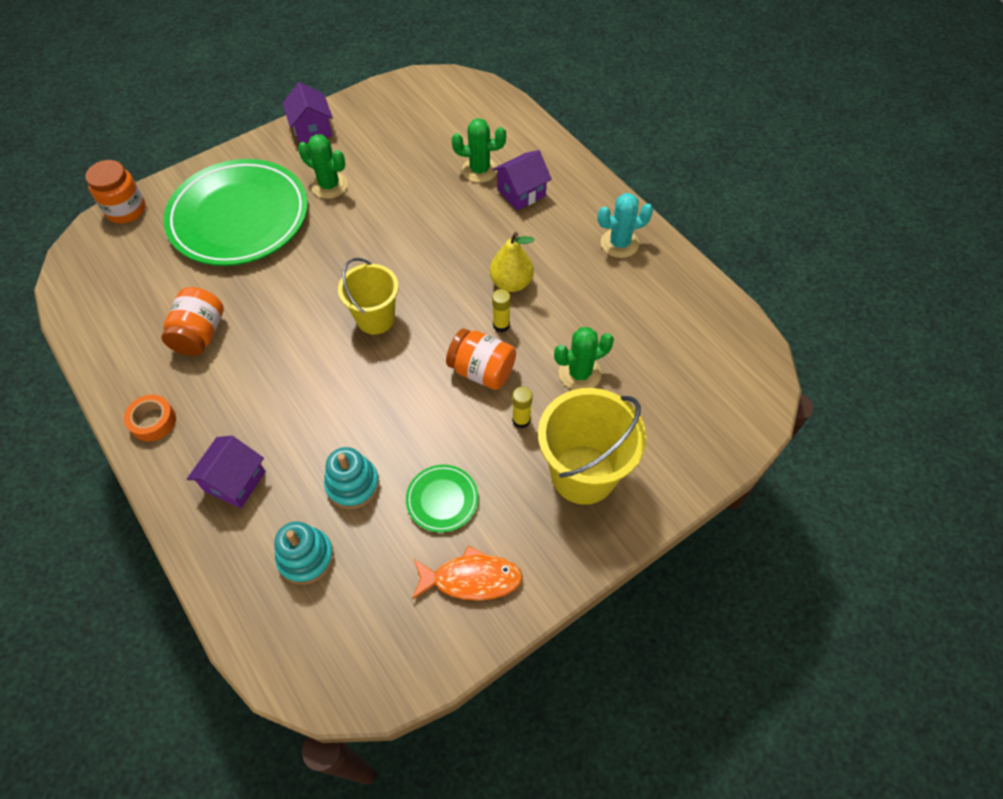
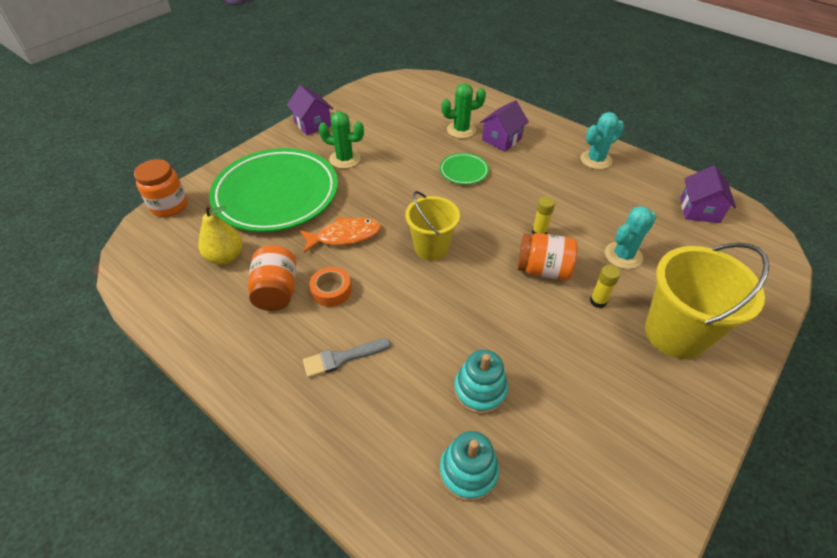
camera: 15 degrees left, 10 degrees down
(153, 421) = (259, 377): orange tape -> orange tape (331, 291)
(235, 481) = (364, 415): purple house -> purple house (699, 210)
(236, 420) = (342, 358): none -> grey brush
(442, 499) = (568, 384): green plate -> green plate (463, 171)
(471, 579) = (635, 450): orange fish -> orange fish (345, 236)
(511, 283) = (529, 201): yellow pear -> yellow pear (225, 257)
(579, 373) = (623, 255): green cactus -> turquoise cactus

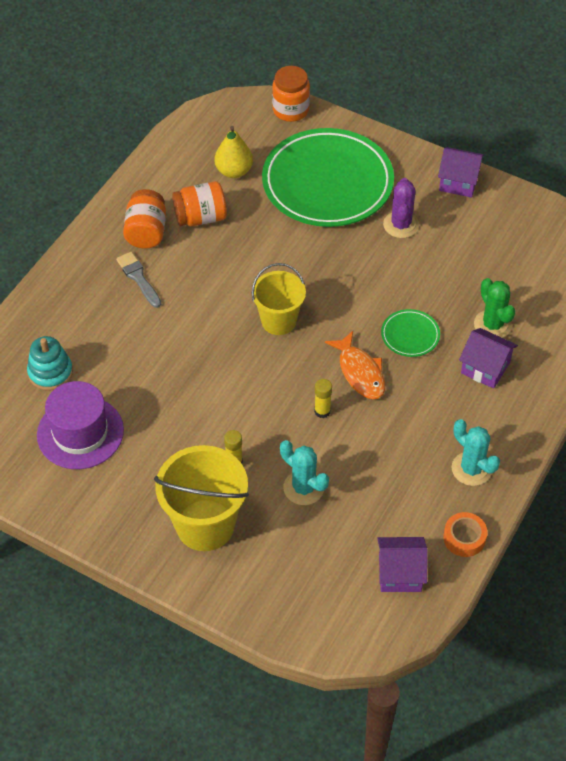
camera: 80 degrees right, 5 degrees up
(313, 124) = (458, 182): purple house -> purple house turned 60 degrees clockwise
(331, 291) = (208, 255): orange tape -> orange tape (464, 538)
(345, 159) = (401, 225): green cactus -> purple cactus
(345, 236) = (279, 250): orange fish -> orange fish (360, 372)
(480, 390) = (121, 374): turquoise stacking toy -> none
(543, 270) = (267, 416): orange jar -> orange jar (146, 232)
(563, 443) = (80, 432): none -> purple hat

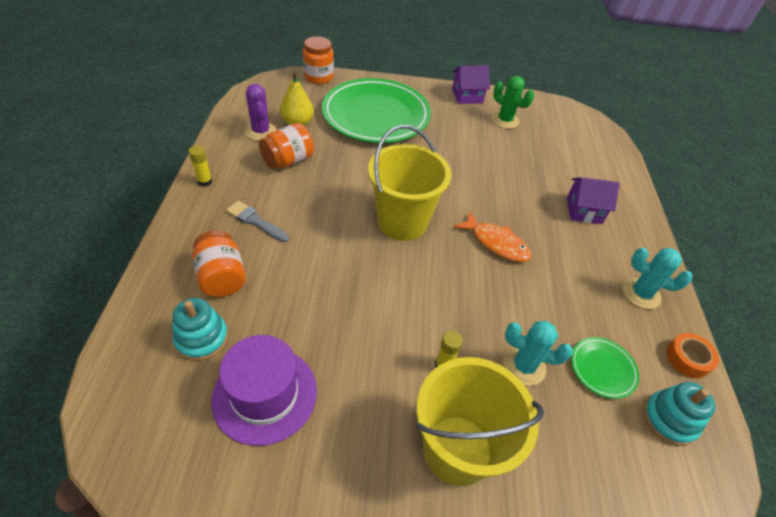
camera: 30 degrees left, 5 degrees down
(146, 232) = (244, 182): orange jar -> orange jar (222, 277)
(278, 321) = (402, 222): yellow bucket -> yellow bucket, size x1.52
(322, 411) = (489, 286): yellow glue stick -> yellow glue stick (205, 182)
(400, 573) = (669, 419): purple house -> turquoise stacking toy
(401, 225) = (448, 130): purple cactus -> purple cactus (261, 131)
(410, 335) = (512, 203): green plate -> green plate (602, 369)
(492, 325) = (563, 179): green cactus -> green cactus (505, 120)

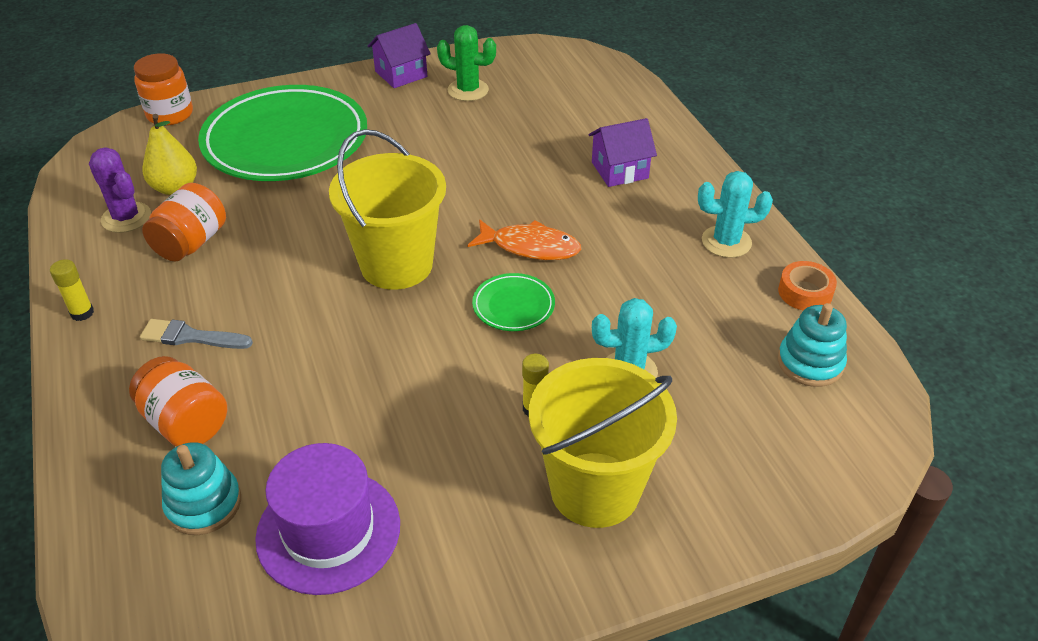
camera: 20 degrees left, 5 degrees down
(602, 369) = (718, 340): green plate -> green plate (513, 306)

